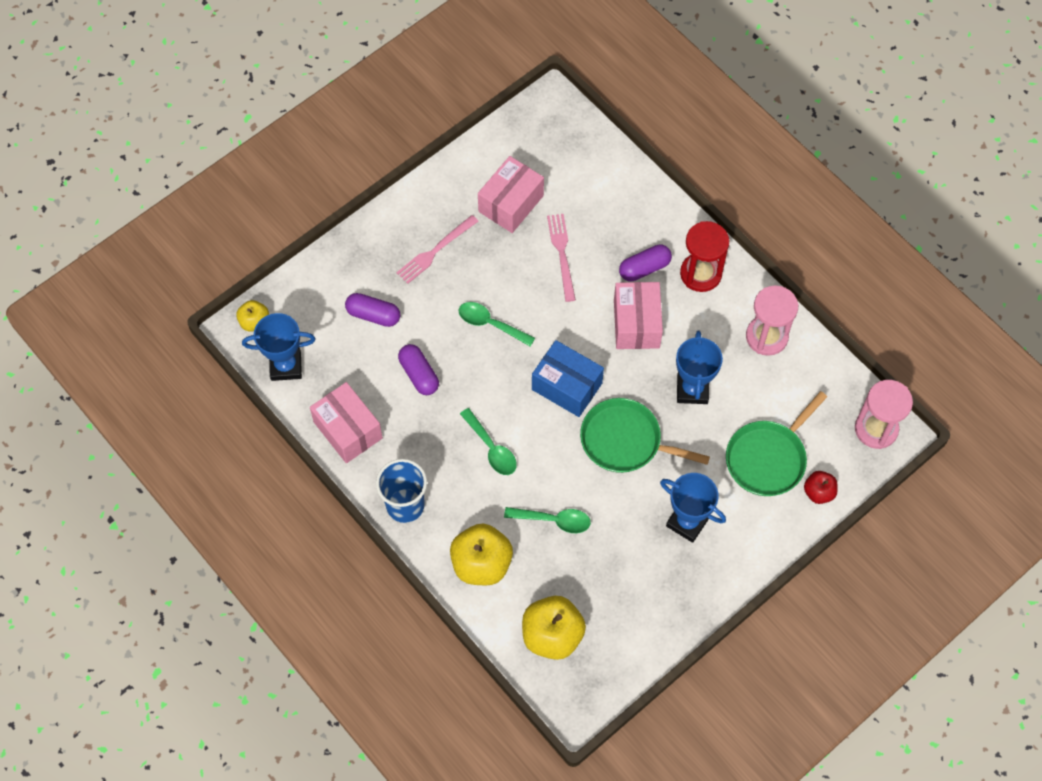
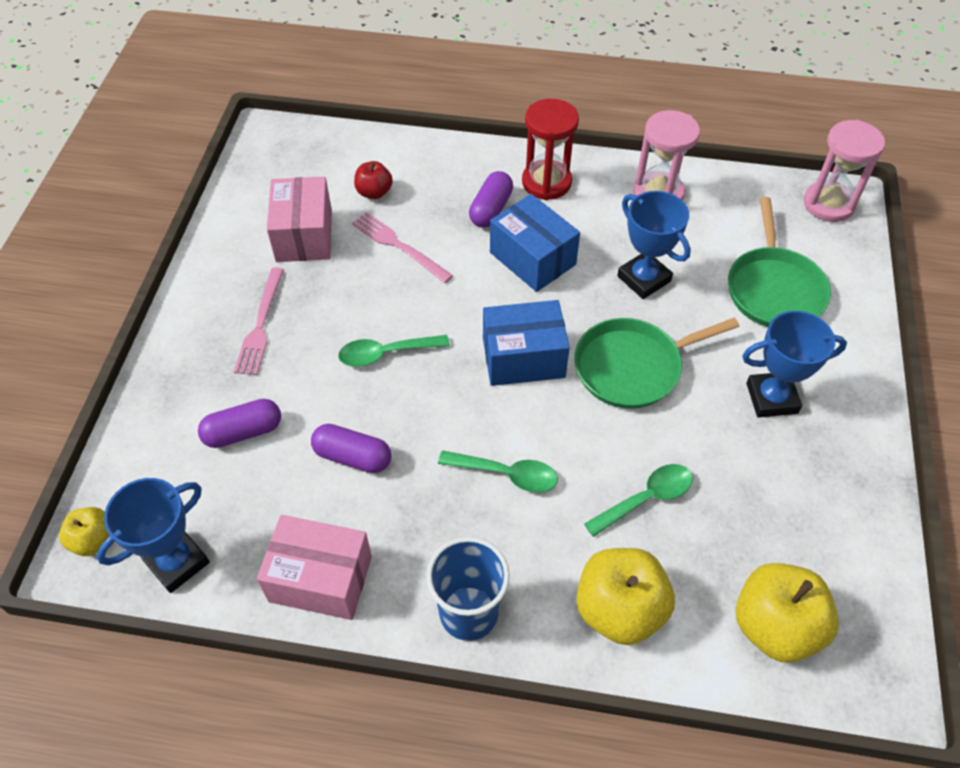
camera: 40 degrees left, 10 degrees down
(636, 324) = (532, 258): pink box -> blue box
(818, 492) = (847, 286): red apple -> red apple (374, 192)

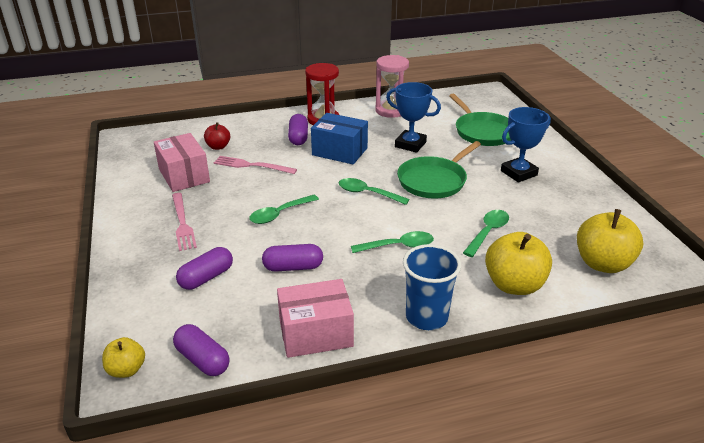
camera: 25 degrees left, 20 degrees down
(177, 562) = (203, 360): blue trophy -> purple capsule
(523, 358) = (367, 193): blue box -> green spoon
(828, 204) = (482, 95): pink hourglass -> none

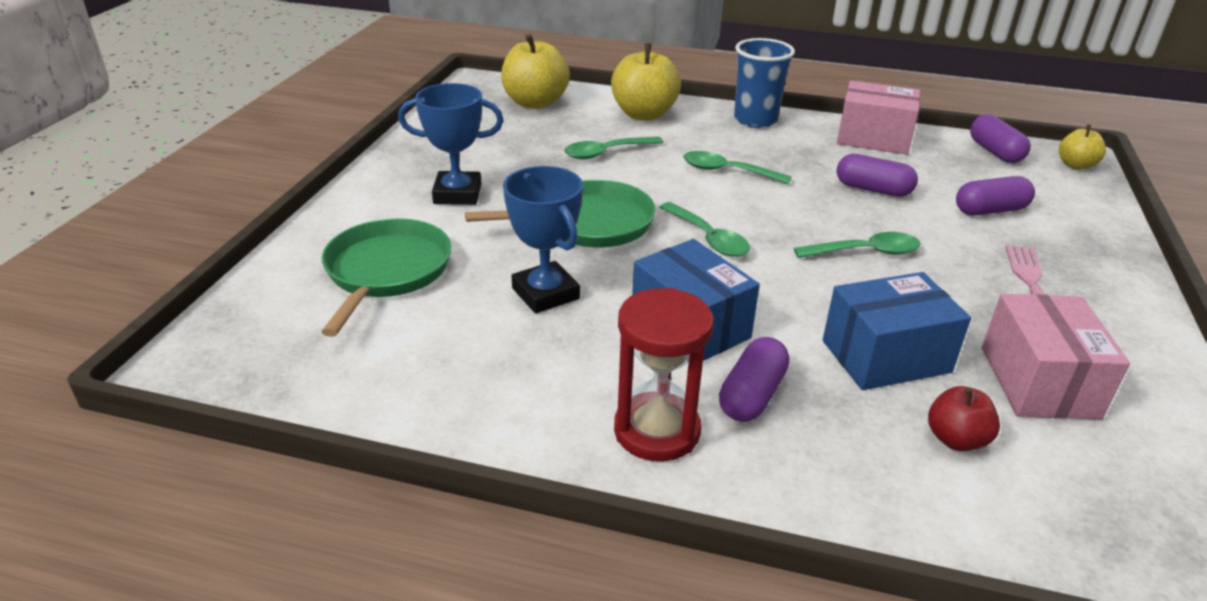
camera: 150 degrees left, 0 degrees up
(252, 165) = (886, 356): pink fork -> blue box
(390, 111) = (475, 395): pink hourglass -> none

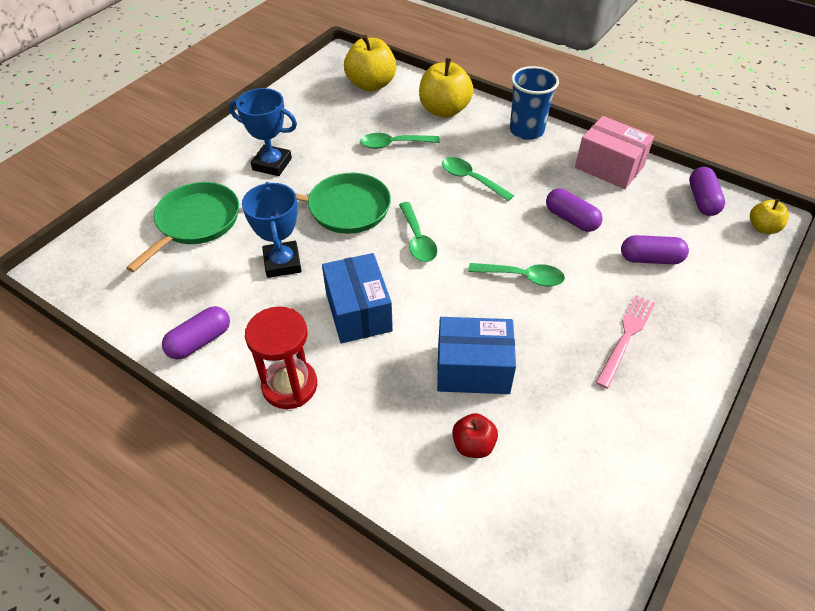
camera: 20 degrees right, 15 degrees up
(752, 395) = (364, 376): purple capsule -> purple capsule (200, 341)
(1038, 382) = (565, 418): pink box -> none

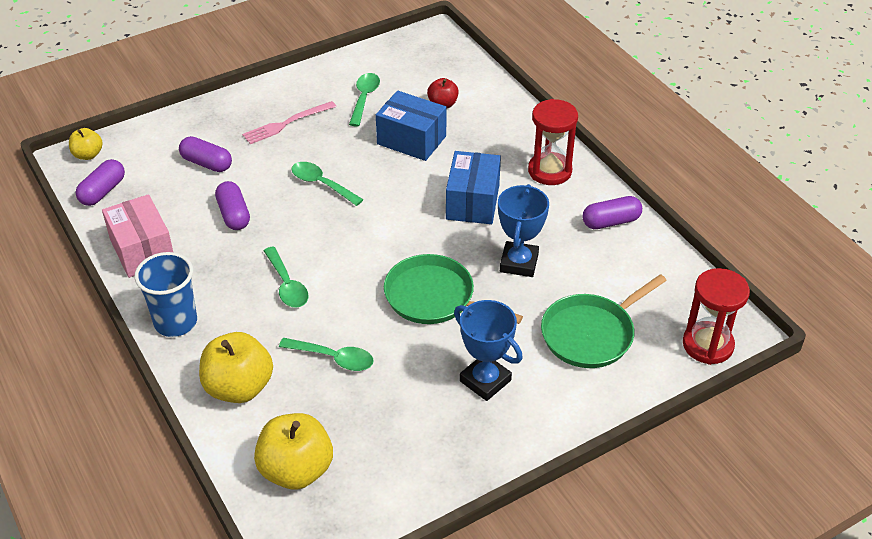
camera: 155 degrees left, 5 degrees down
(87, 246) = (707, 345): none -> red hourglass
(417, 239) = (384, 243): green spoon -> green spoon (364, 98)

